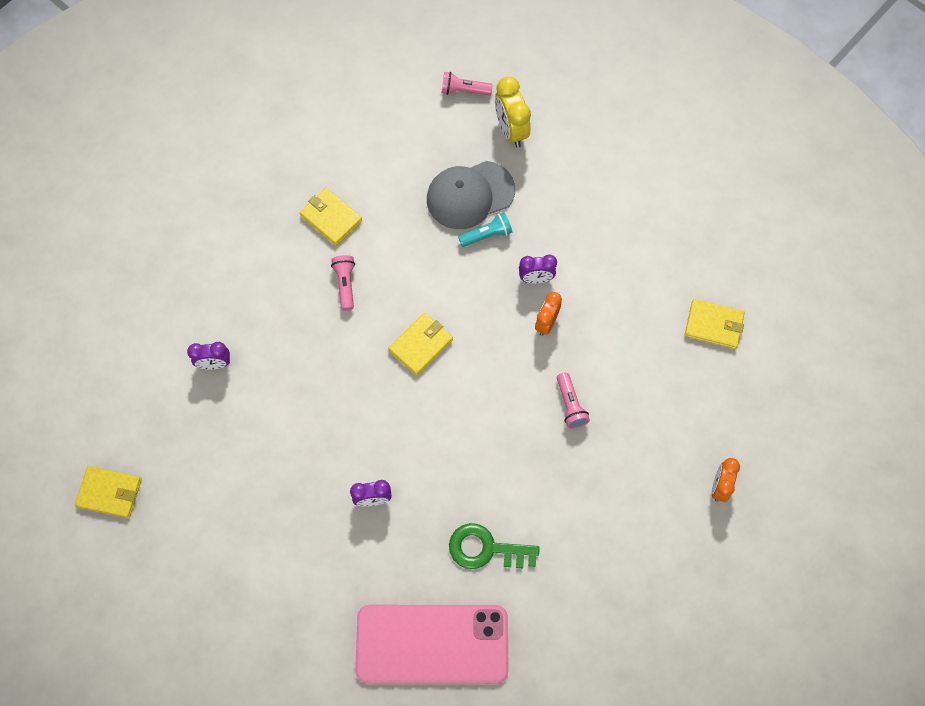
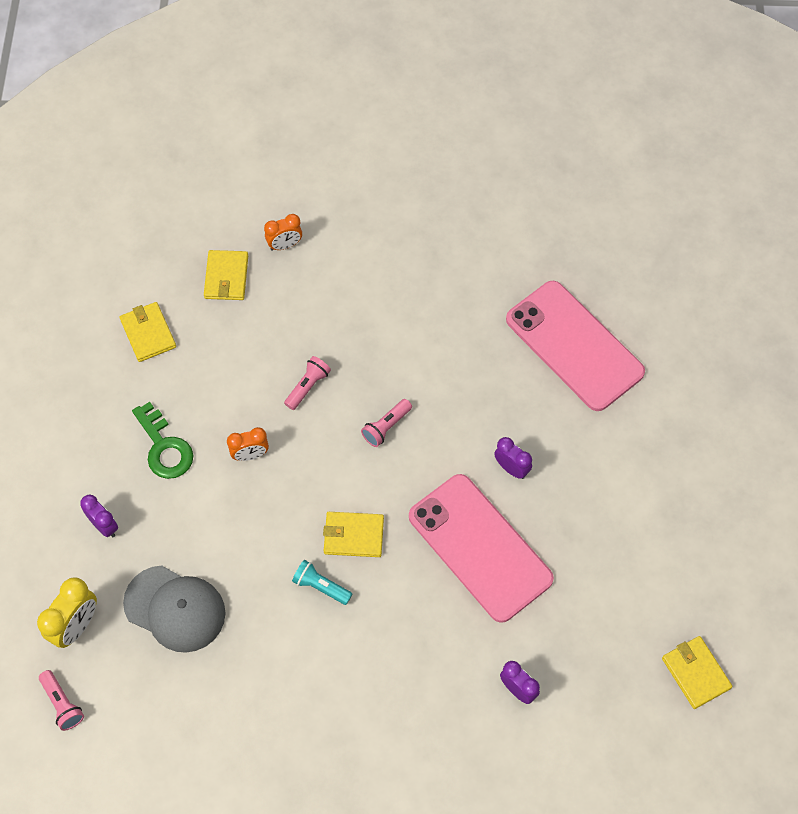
camera: 130 degrees left, 5 degrees down
(331, 218) = (297, 712): yellow wallet -> yellow wallet (226, 277)
(334, 423) = (480, 547): none -> pink phone
(345, 284) = (351, 643): pink flashlight -> pink flashlight (386, 427)
(485, 549) = (474, 362): green key -> green key (164, 447)
(487, 235) = (204, 563): turquoise flashlight -> turquoise flashlight (321, 586)
(536, 278) = (215, 492): purple clock -> purple clock (104, 526)

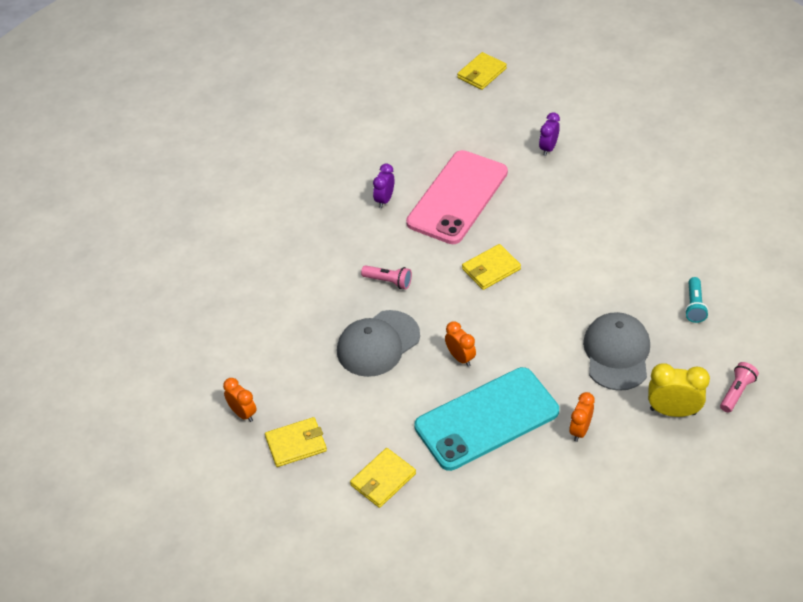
camera: 110 degrees left, 15 degrees down
(104, 526) = (580, 430): purple clock -> orange clock
(164, 447) = (486, 419): green key -> turquoise phone
(307, 386) = (378, 344): pink flashlight -> grey cap
(321, 586) = (542, 273): turquoise flashlight -> turquoise flashlight (694, 306)
(353, 536) = (491, 269): yellow wallet -> yellow wallet turned 75 degrees clockwise
(574, 346) = (260, 196): pink phone -> none

